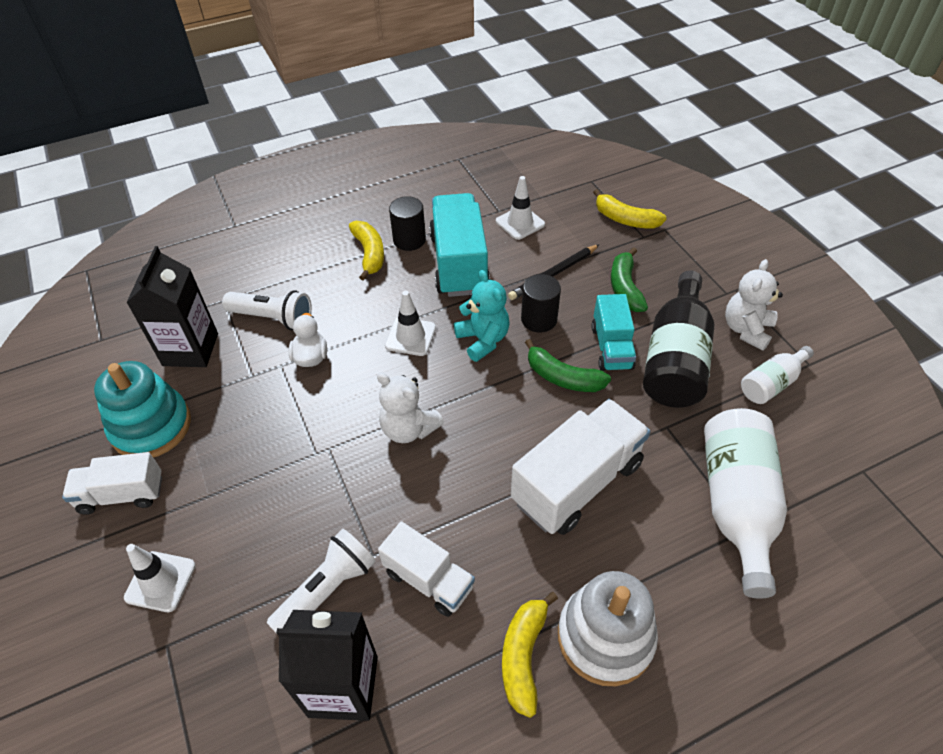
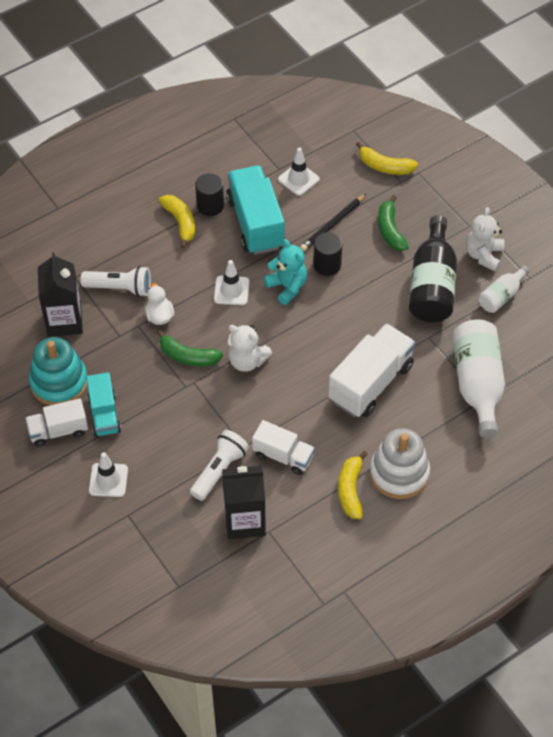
camera: 10 degrees left, 5 degrees up
(562, 377) = (351, 309): green banana -> green banana (188, 356)
(611, 347) = (384, 281): turquoise truck -> turquoise truck (104, 414)

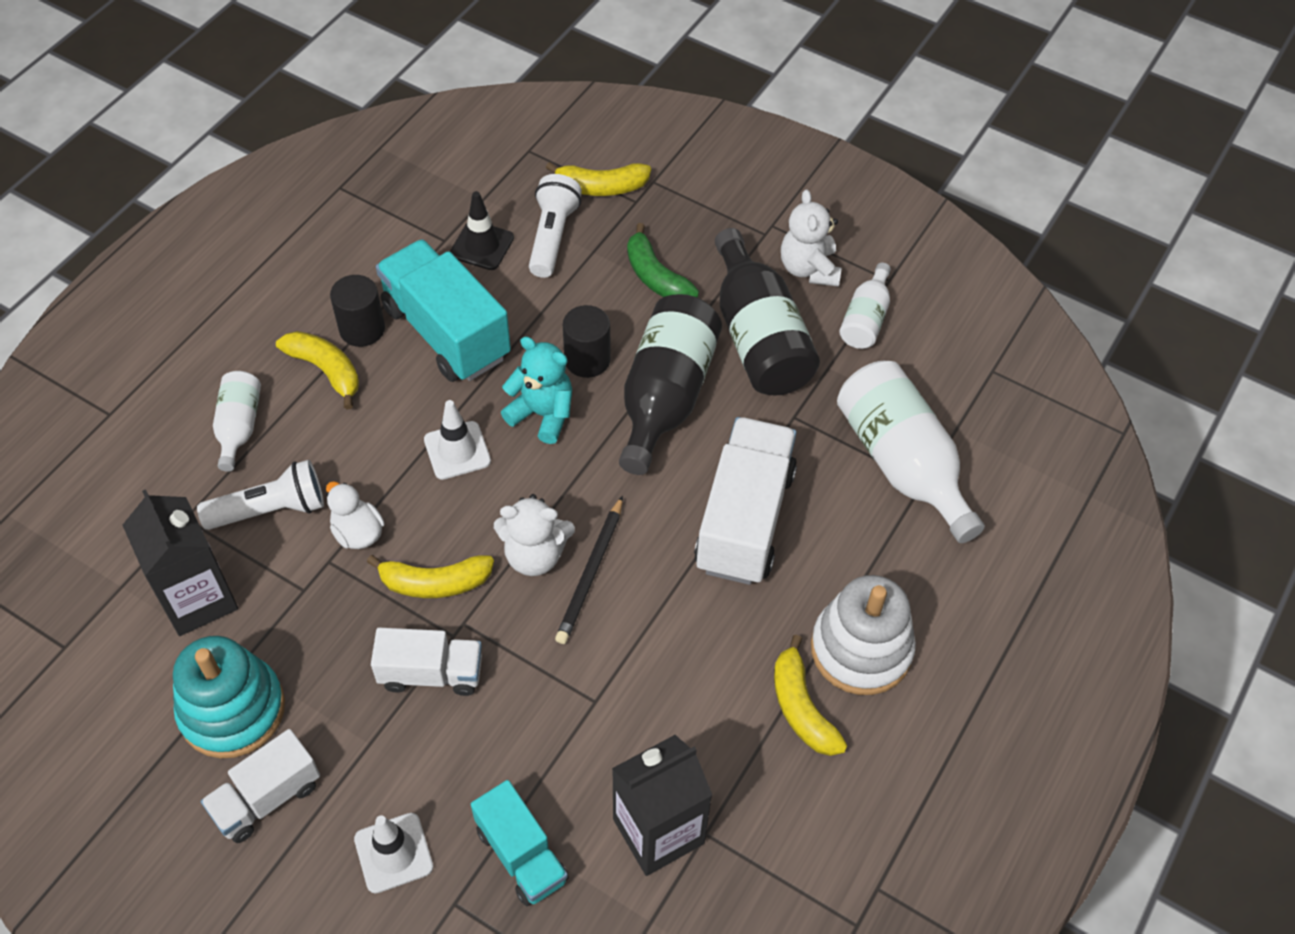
camera: 25 degrees left, 0 degrees up
(104, 414) = (336, 736): turquoise truck -> turquoise truck (521, 855)
(122, 238) = (239, 426): none -> white bottle
(188, 356) = (435, 583): green banana -> yellow banana
(219, 470) = (575, 759): white flashlight -> white flashlight (552, 237)
(283, 456) = (667, 692): white truck -> white truck (431, 673)
(298, 179) = (482, 246): white traffic cone -> black traffic cone
(333, 224) = (566, 296): black pencil -> black pencil (591, 573)
(361, 300) = (665, 396): none -> black bottle

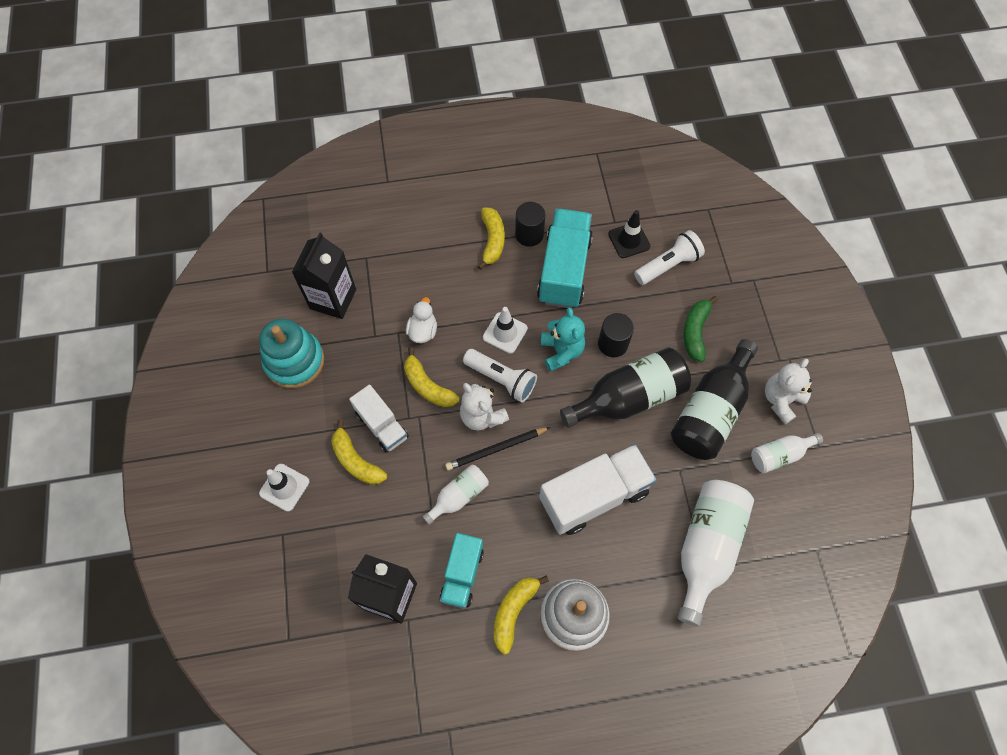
camera: 50 degrees right, 10 degrees up
(239, 426) = (429, 235): white bottle -> white bottle (459, 496)
(266, 797) = (267, 412): white truck -> none
(270, 510) = (401, 286): white flashlight -> white flashlight (501, 379)
(521, 855) = (328, 543): turquoise truck -> turquoise truck (462, 574)
(601, 187) = (722, 260): yellow banana -> yellow banana (356, 460)

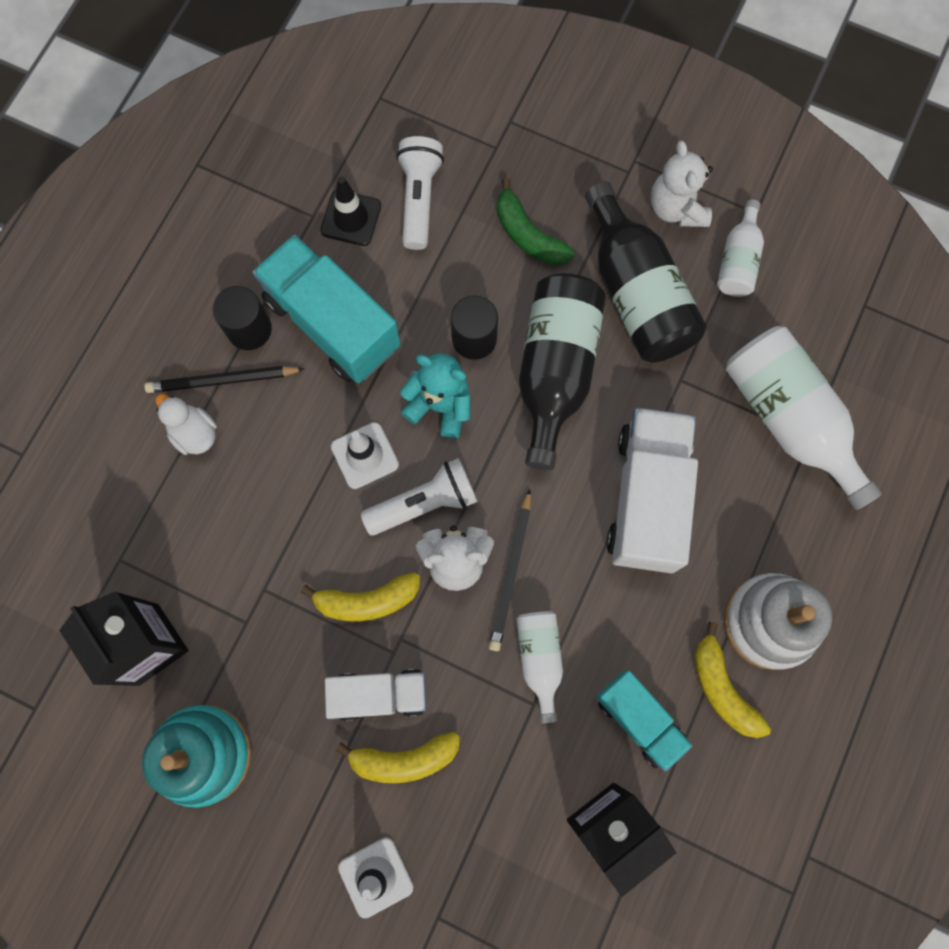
camera: 55 degrees left, 10 degrees up
(423, 331) = (285, 556): white duck -> white duck (194, 433)
(492, 241) = (222, 381): yellow banana -> black pencil

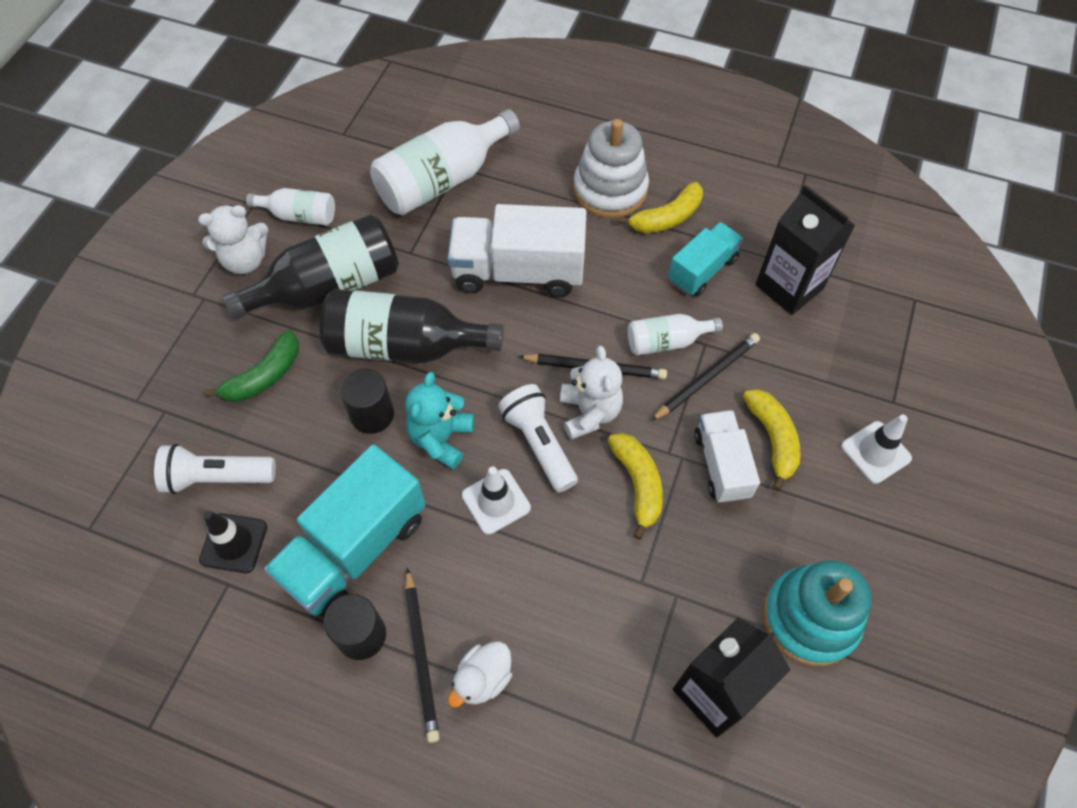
camera: 95 degrees left, 15 degrees down
(488, 697) = (706, 377): none -> black pencil

